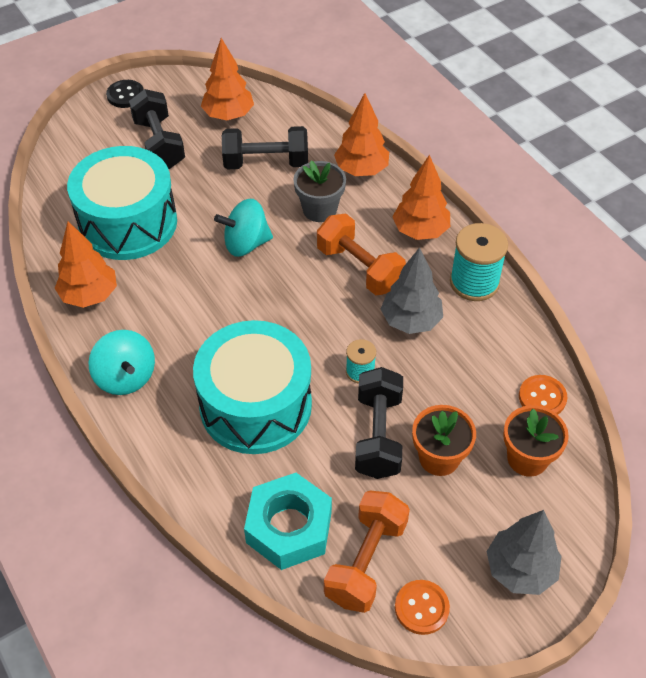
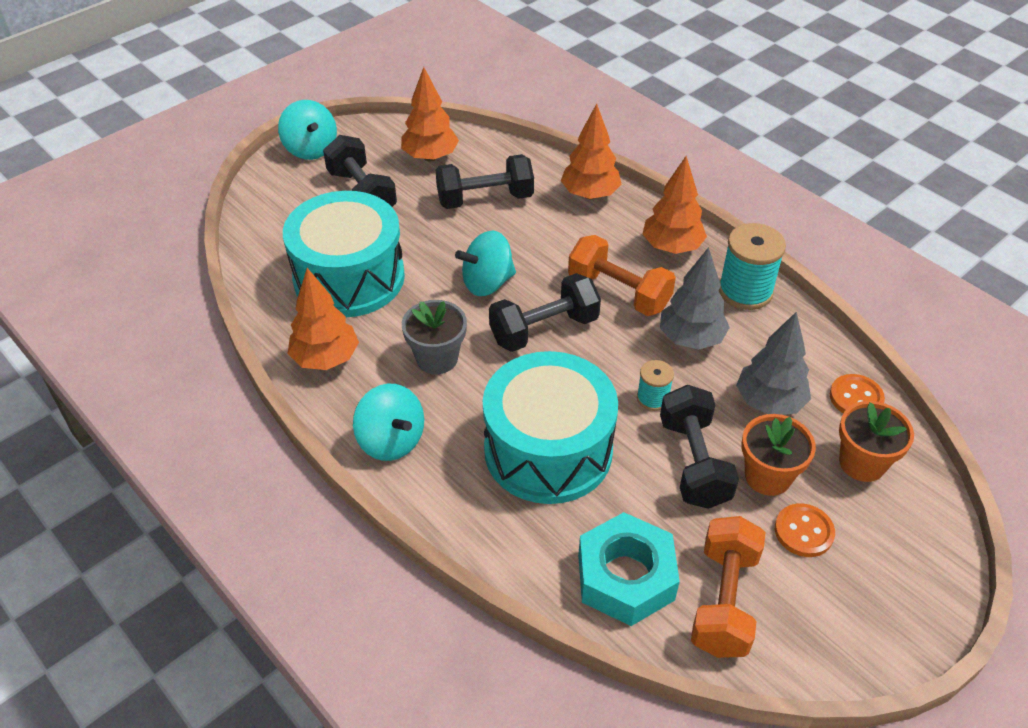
camera: 10 degrees left, 5 degrees down
(125, 95) = (311, 149): black button -> turquoise spinning top
(283, 294) = (544, 329): none -> black dumbbell
(319, 209) = (557, 239): grey flower pot -> grey flower pot (437, 358)
(421, 608) = (802, 642): orange button -> orange button (803, 531)
(520, 570) = (895, 582): grey tree -> grey tree (769, 402)

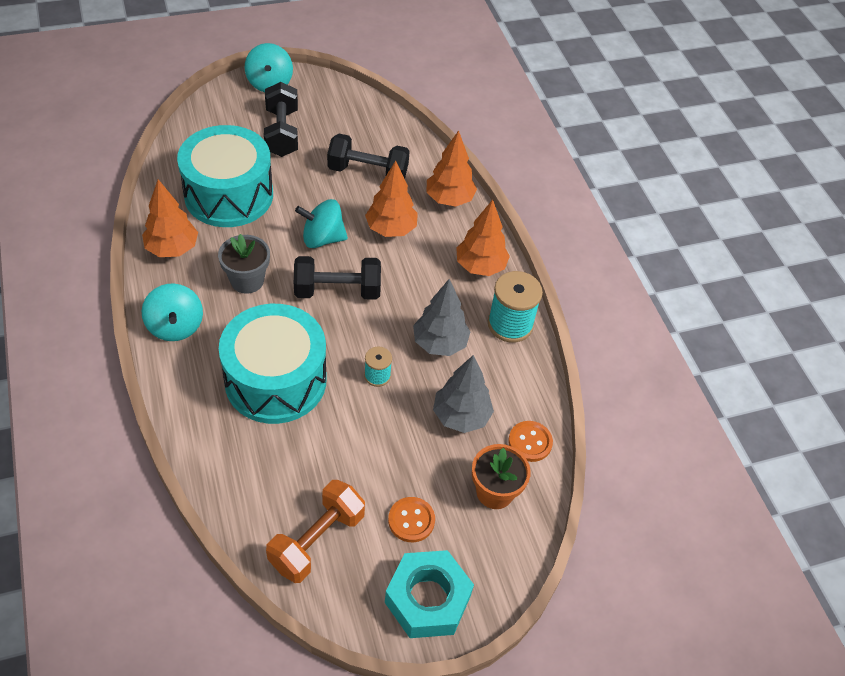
camera: 20 degrees right, 5 degrees up
(430, 157) = (351, 122): orange tree -> orange tree (391, 229)
(618, 292) = (413, 285): orange dumbbell -> none
(625, 577) = (262, 492): turquoise nut -> turquoise nut (427, 599)
(694, 462) = (371, 435): black dumbbell -> none
(767, 476) = (416, 469): orange flower pot -> none

